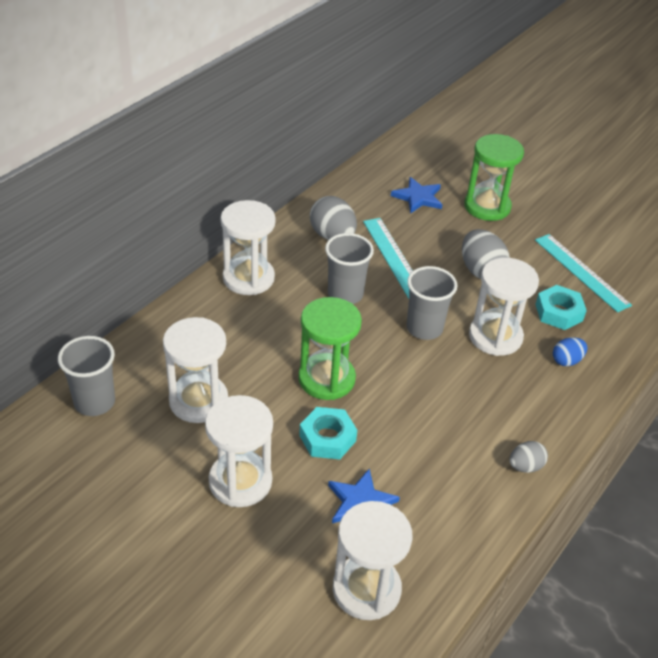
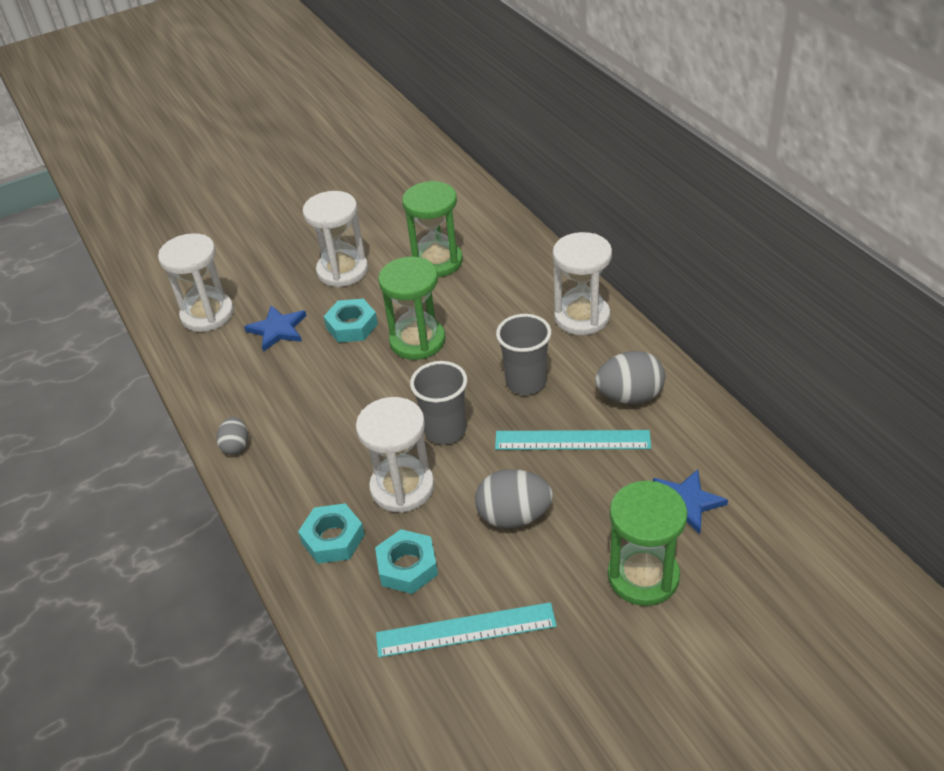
camera: 120 degrees right, 0 degrees up
(94, 402) = (467, 210): grey cup -> none
(198, 401) = (437, 261): white hourglass -> green hourglass
(566, 361) = (333, 539): blue egg -> turquoise nut

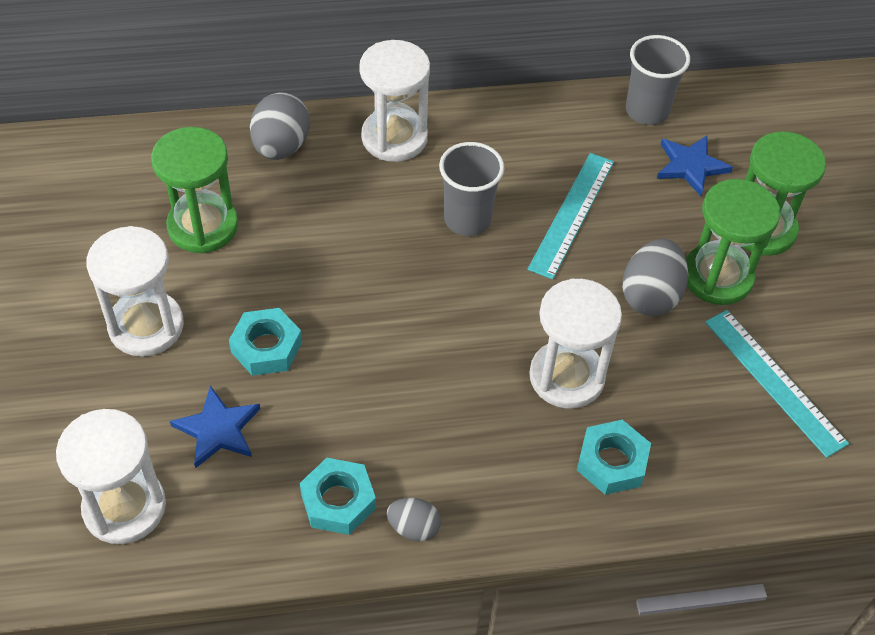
camera: 75 degrees left, 10 degrees up
(407, 567) = (678, 405): turquoise nut -> turquoise nut (338, 501)
(417, 341) = (338, 291): green hourglass -> green hourglass (717, 277)
(445, 430) = (502, 312): grey cup -> grey cup (647, 111)
(466, 630) = (774, 381): turquoise ruler -> turquoise ruler turned 45 degrees counterclockwise
(629, 396) = (535, 148): grey egg -> grey egg (281, 147)

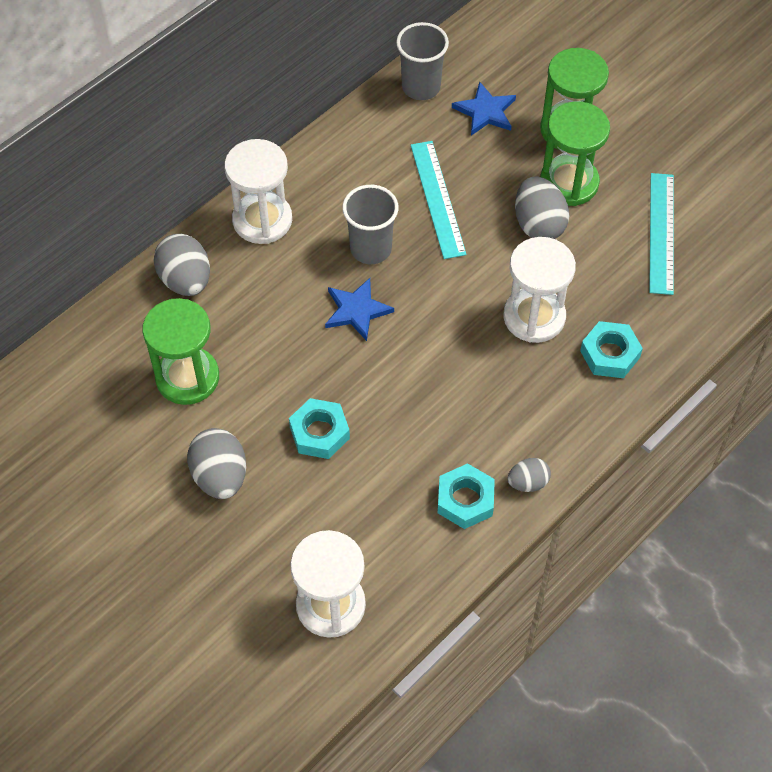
camera: 35 degrees left, 5 degrees up
(146, 326) = (220, 476): white hourglass -> grey egg
(218, 429) = (342, 511): blue star -> blue star (357, 310)
(774, 381) = (661, 233): turquoise ruler -> turquoise ruler turned 75 degrees clockwise

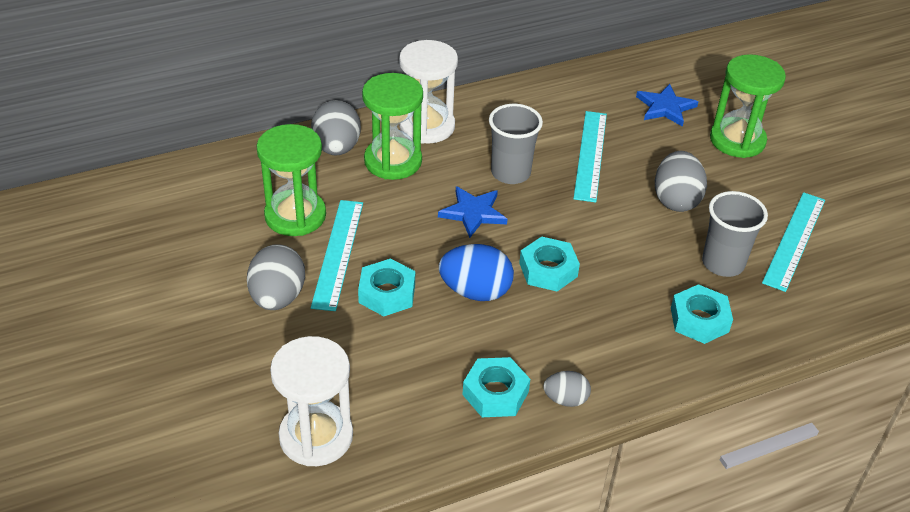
camera: 20 degrees right, 15 degrees down
(251, 405) = (338, 253): none -> turquoise ruler
(399, 399) = (475, 291): none -> blue egg
(421, 87) = (615, 76): grey cup -> grey cup (723, 263)
(455, 350) = (548, 270): none -> turquoise nut
(534, 317) = (637, 267): white hourglass -> none
(569, 183) = (719, 178): green hourglass -> green hourglass (393, 161)

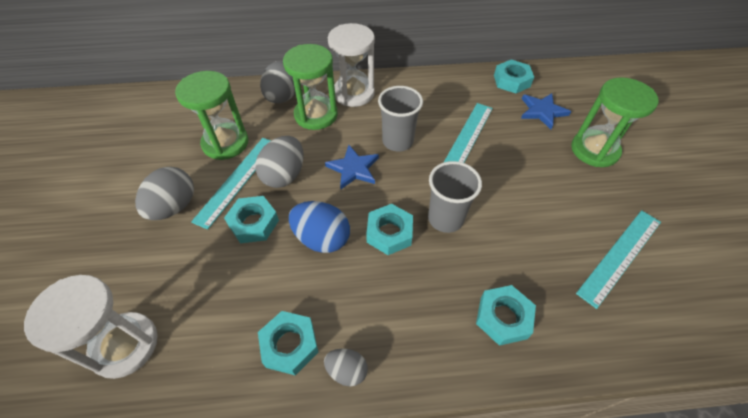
camera: 20 degrees right, 10 degrees up
(616, 77) = (511, 81): none -> turquoise nut
(676, 200) = (523, 192): grey egg -> grey egg (284, 175)
(723, 263) = (544, 263): grey cup -> grey cup (445, 218)

